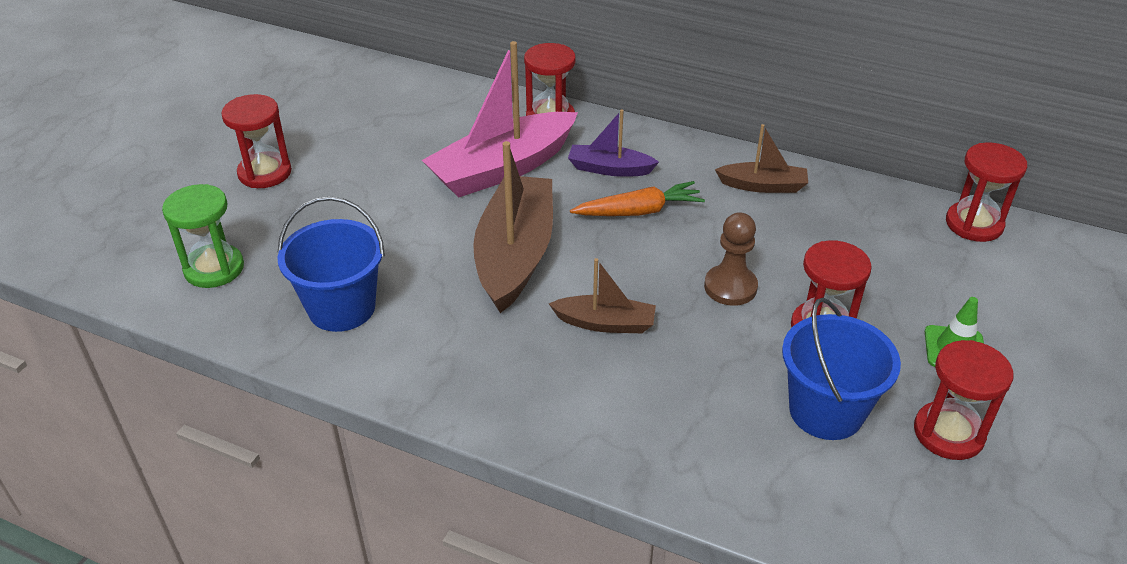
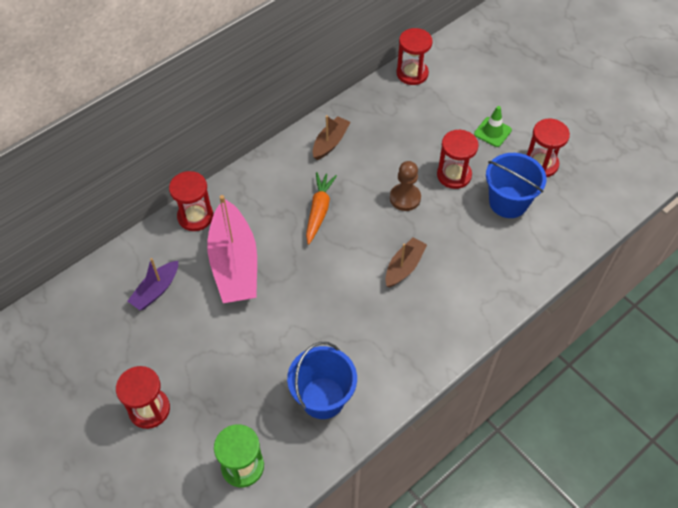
camera: 65 degrees left, 15 degrees up
(515, 255) = (323, 288): brown boat -> none
(609, 169) = (270, 208): purple boat -> purple boat (156, 290)

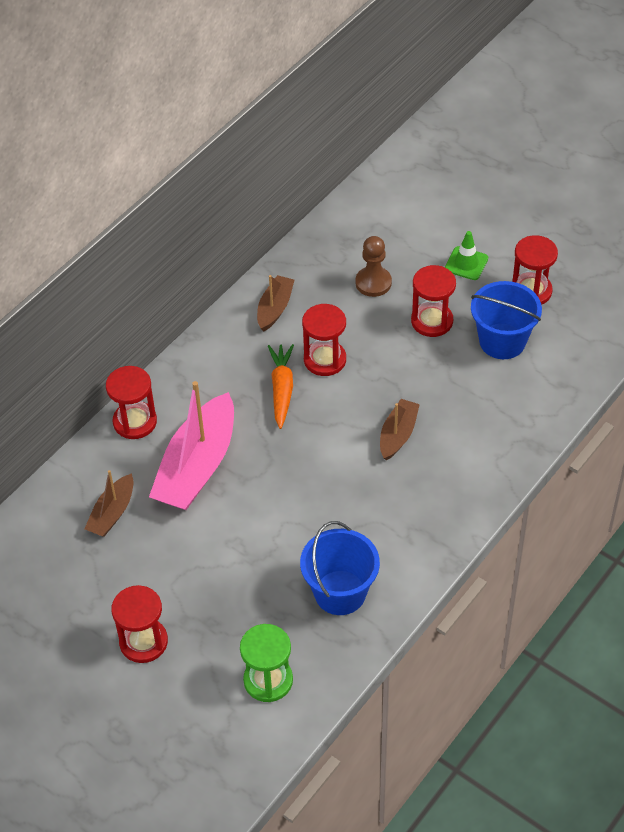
camera: 10 degrees left, 5 degrees down
(156, 290) = (112, 513): purple boat -> brown boat
(234, 263) = (197, 466): pink boat -> pink boat turned 45 degrees clockwise
(405, 198) = (380, 357): brown pawn -> brown pawn (373, 283)
(412, 73) = (353, 210): red hourglass -> red hourglass (325, 360)

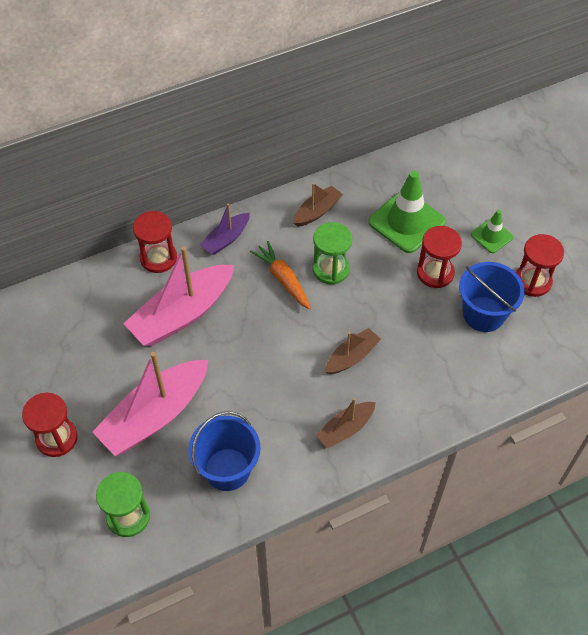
camera: 25 degrees right, 5 degrees up
(112, 513) = (98, 323): brown boat -> brown boat (345, 429)
(196, 374) = (226, 239): none -> purple boat
(233, 575) = (155, 415): none -> pink boat
(282, 389) = (283, 279): orange carrot -> orange carrot turned 60 degrees counterclockwise
(325, 360) = (331, 269): red hourglass -> green hourglass
(373, 283) = (406, 222): brown pawn -> green traffic cone

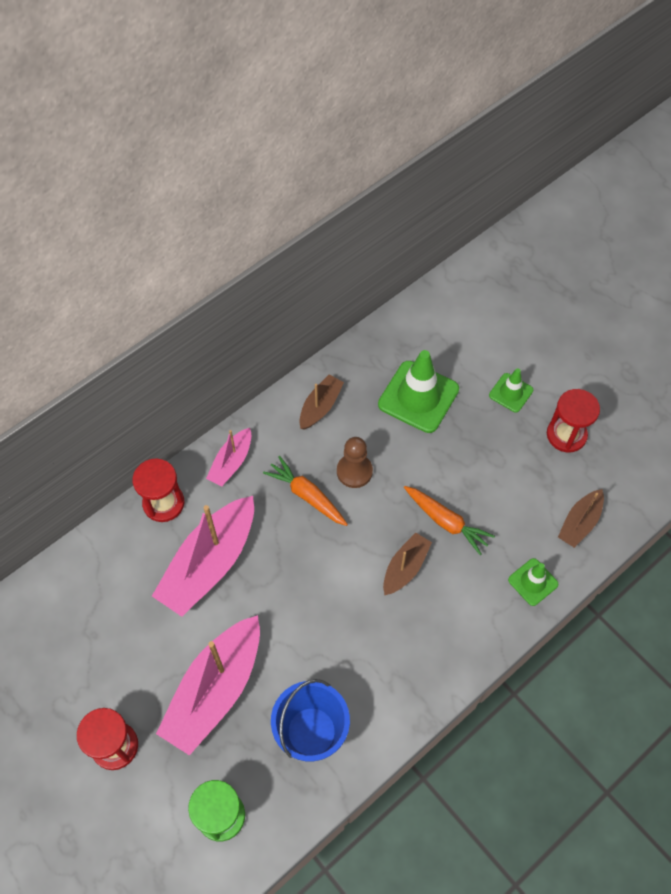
camera: 15 degrees left, 5 degrees up
(226, 239) = (231, 462): purple boat -> pink boat
(331, 269) = (354, 471): green hourglass -> brown pawn
(345, 429) = (422, 652): brown boat -> brown boat (579, 523)
(400, 328) = (446, 522): none -> orange carrot
(435, 273) = (464, 449): red hourglass -> none
(464, 395) = (533, 582): none -> green traffic cone
(483, 314) = (527, 484): blue bucket -> none

